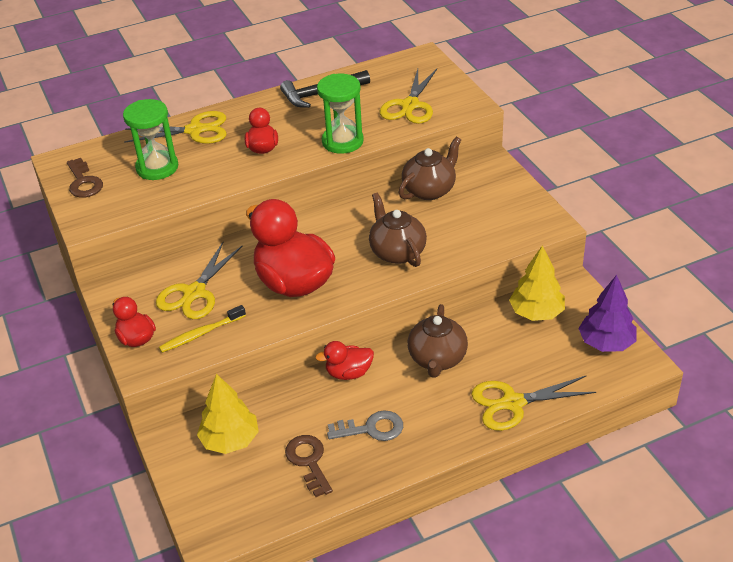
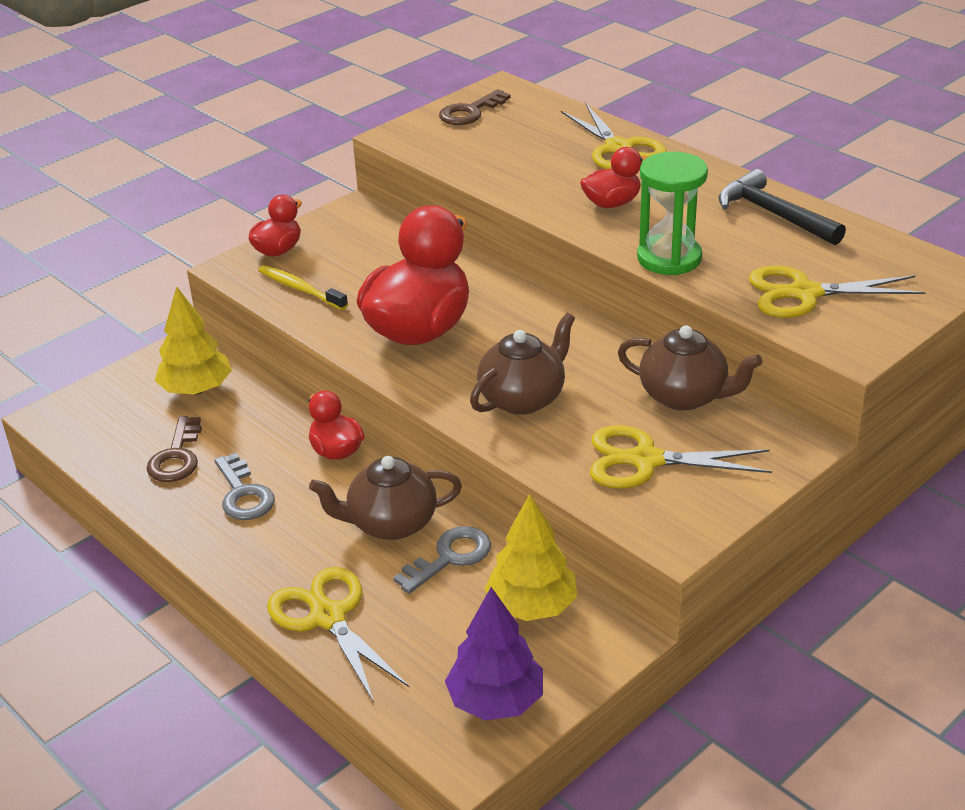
camera: 70 degrees right, 5 degrees down
(157, 167) = (525, 146): green hourglass -> none
(194, 293) = (370, 265): yellow scissors -> yellow scissors (646, 460)
(308, 461) = (177, 457): brown key -> brown key turned 135 degrees clockwise
(480, 338) = (450, 557): none -> grey key

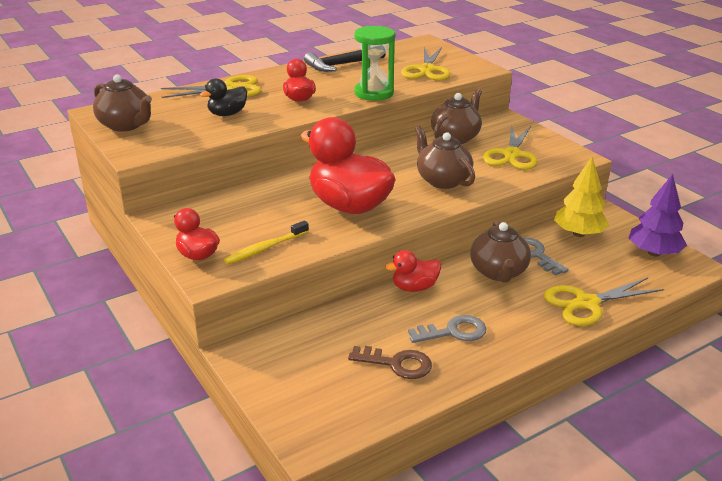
camera: 80 degrees left, 5 degrees down
(196, 389) = (307, 350): yellow tree -> none
(470, 112) = (126, 125): brown key -> brown teapot
(533, 164) = (227, 114): none -> black duck

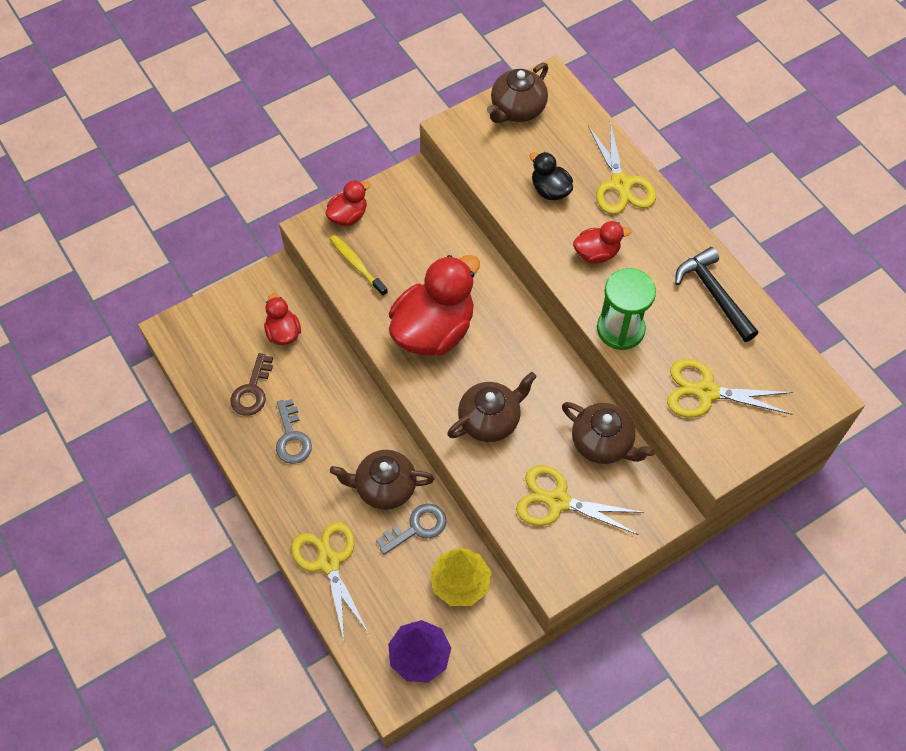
camera: 90 degrees right, 30 degrees up
(414, 287) = (361, 409): red duck -> red duck (283, 332)

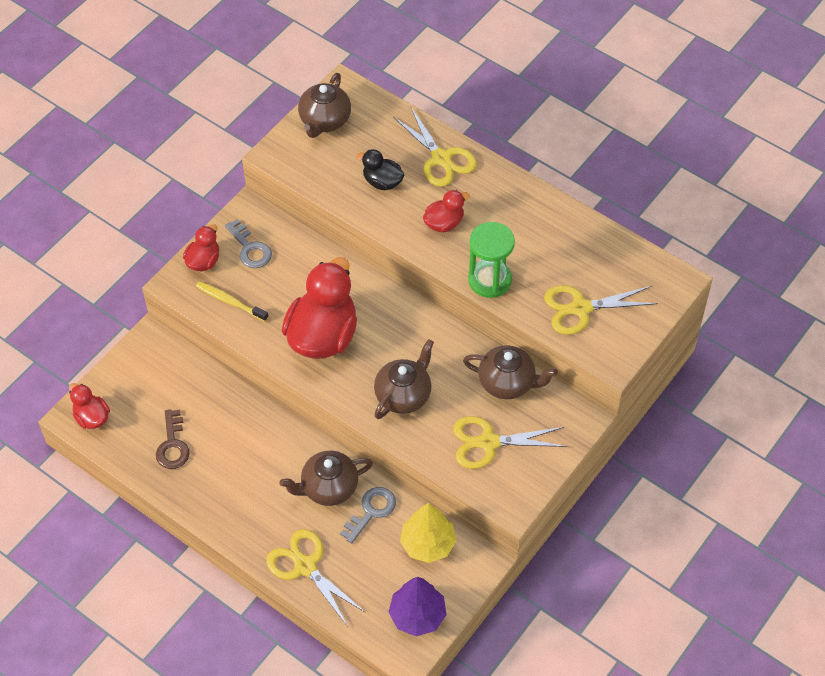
camera: 20 degrees left, 5 degrees down
(283, 332) = (179, 386): red duck -> red duck (92, 417)
(292, 437) = (227, 473): grey key -> grey key (250, 249)
(713, 294) = (556, 226): black hammer -> none

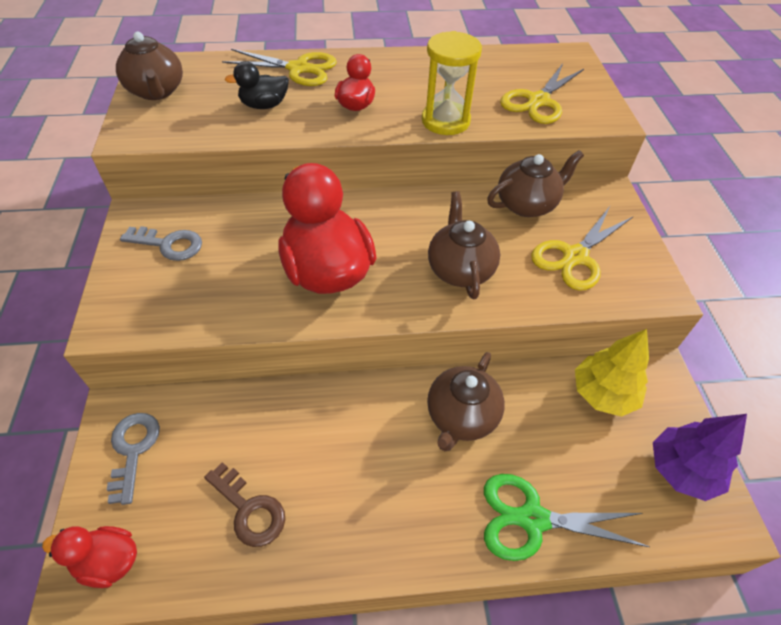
camera: 45 degrees left, 5 degrees down
(203, 261) = (124, 284): red duck -> none
(230, 301) = (193, 302): yellow toothbrush -> none
(305, 566) = (533, 519): yellow scissors -> green scissors
(371, 511) = (523, 406): grey key -> grey key (133, 450)
(489, 280) = (445, 121): green hourglass -> yellow hourglass

